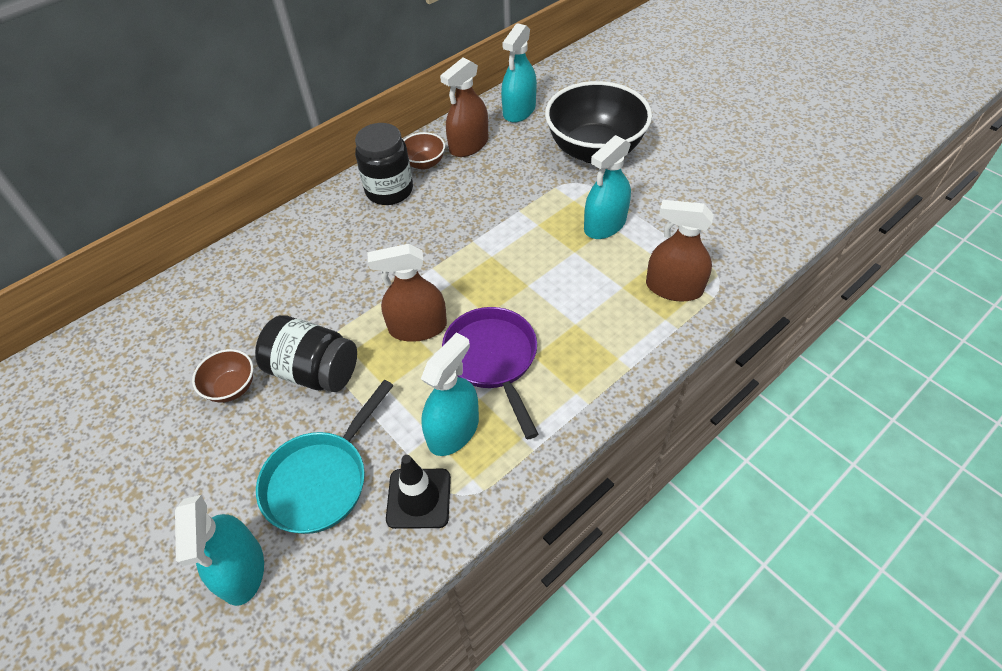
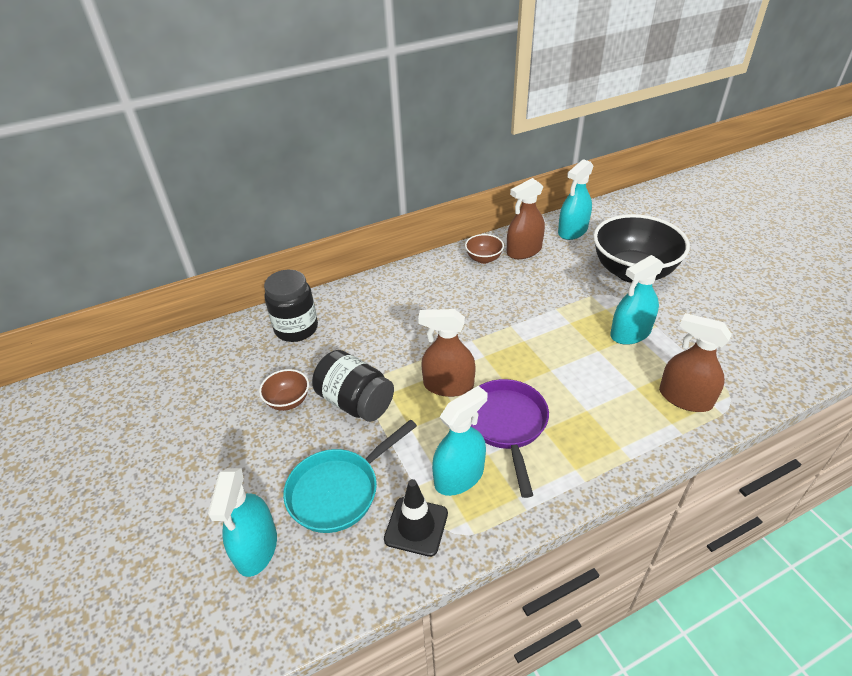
camera: 15 degrees right, 10 degrees down
(389, 190) = (450, 275): black jar -> black jar (296, 328)

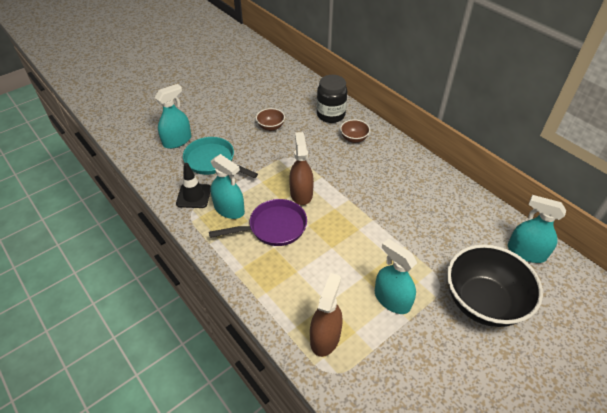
camera: 75 degrees right, 5 degrees up
(256, 547) = (177, 141): turquoise spray bottle -> turquoise spray bottle turned 150 degrees clockwise
(355, 402) = (276, 154): black jar -> none
(483, 259) = (449, 194): brown bowl -> brown bowl (354, 139)
(524, 251) = (474, 219): brown spray bottle -> none

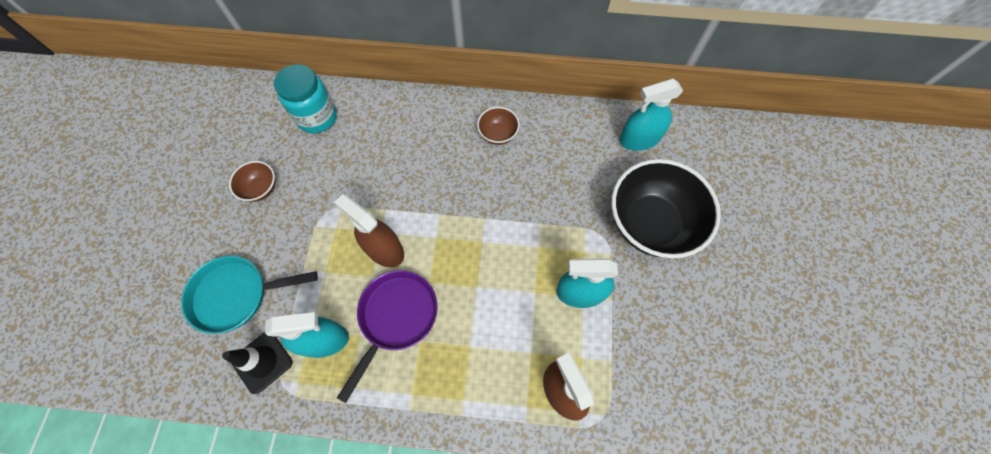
camera: 45 degrees left, 20 degrees up
(177, 141) = (155, 306): turquoise spray bottle -> none
(331, 115) = (317, 117): black jar -> turquoise jar
(354, 139) = (373, 131): brown bowl -> brown bowl (498, 134)

